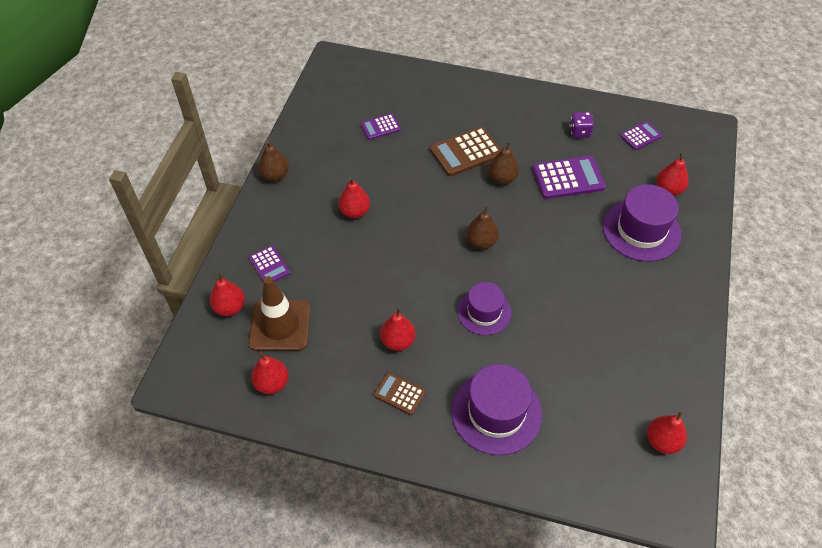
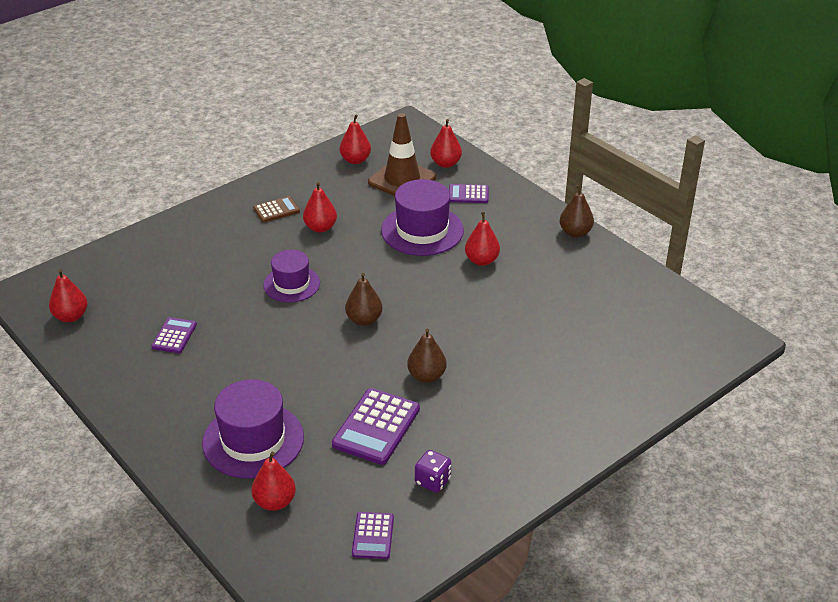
camera: 125 degrees right, 15 degrees down
(380, 127) = (585, 325): purple calculator -> purple calculator (174, 336)
(466, 152) = (489, 369): brown calculator -> none
(496, 412) = (203, 247): purple hat -> purple hat (422, 230)

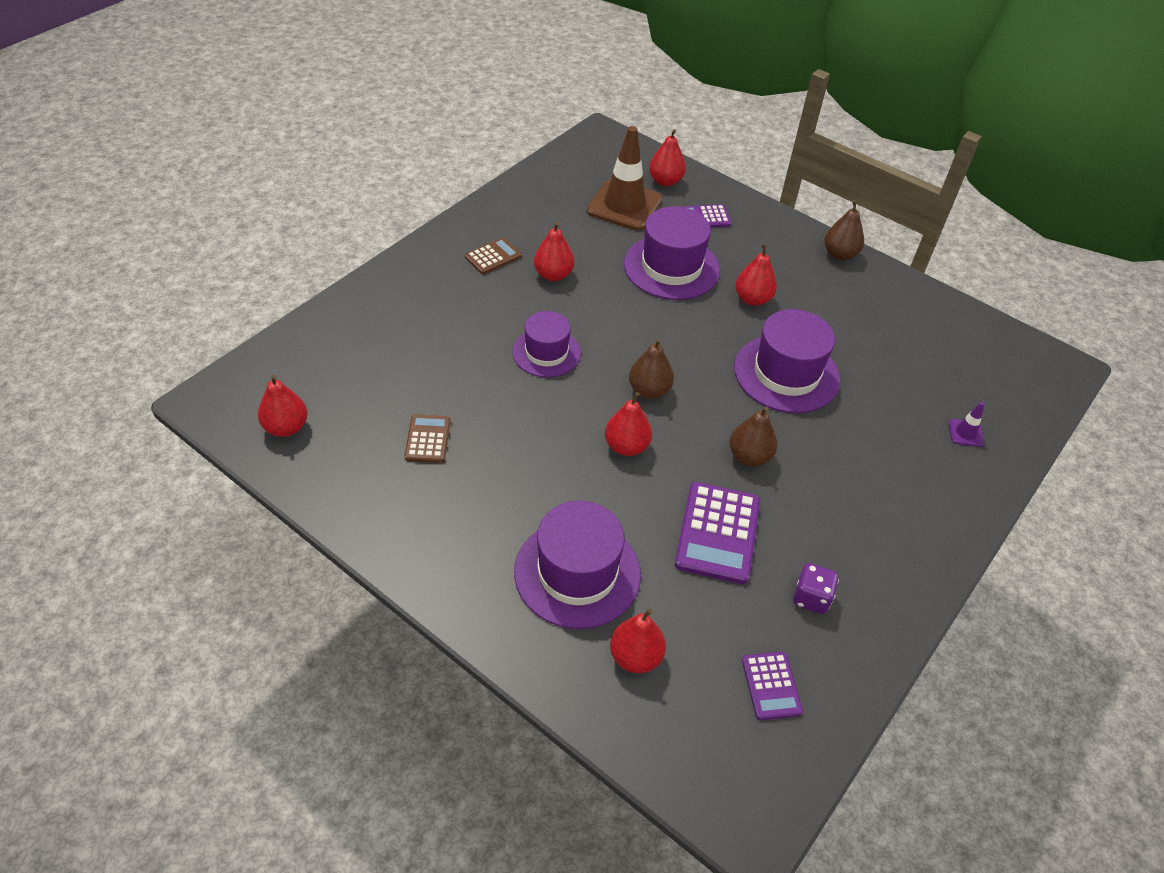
camera: 15 degrees left, 10 degrees up
(174, 336) = (428, 439): purple calculator -> brown calculator
(355, 160) = (562, 185): red pear -> red pear (626, 446)
(485, 319) = (786, 373): none -> purple hat
(623, 379) = (965, 433): none -> purple traffic cone

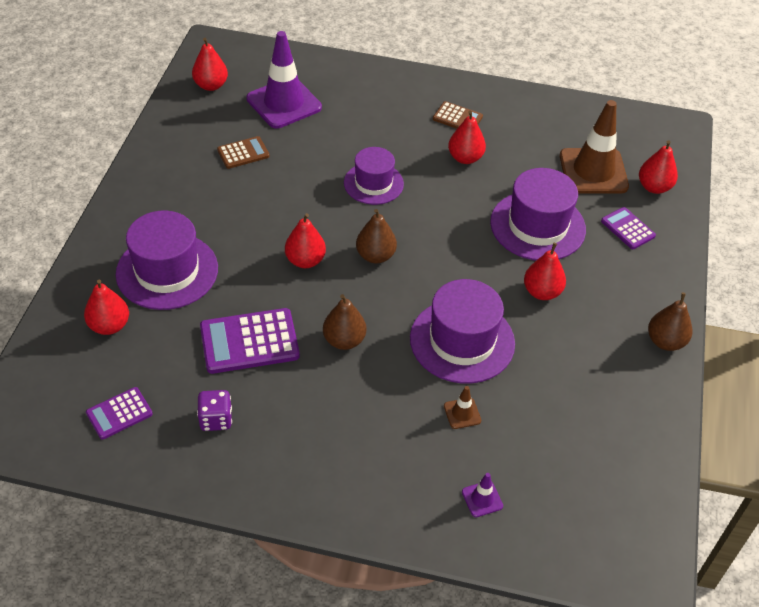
camera: 65 degrees right, 0 degrees up
(369, 375) = (284, 103): none -> purple traffic cone
(870, 408) = (462, 413): none -> brown traffic cone

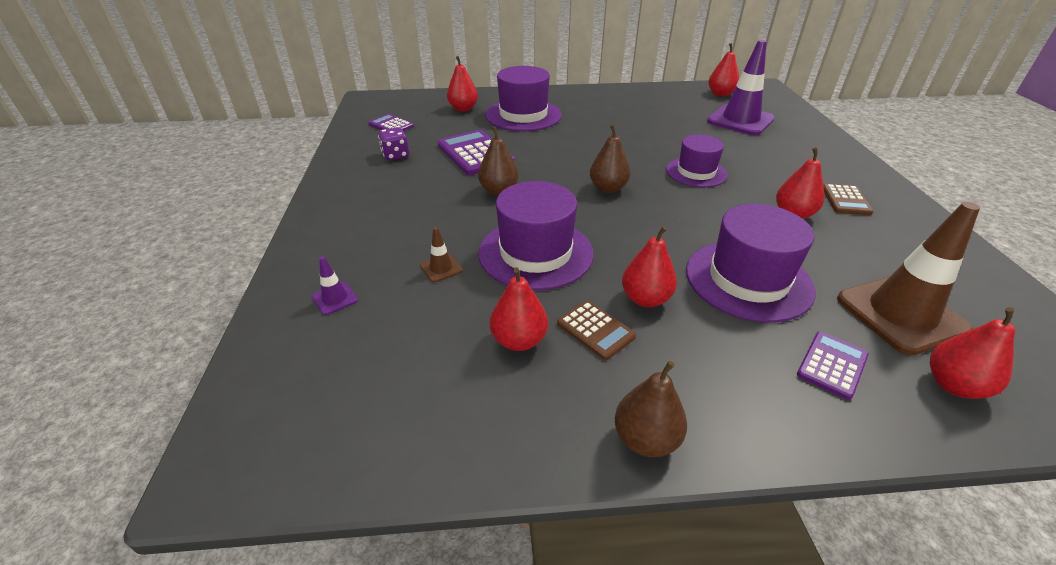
camera: 75 degrees right, 10 degrees down
(243, 153) = (665, 116): brown calculator -> brown calculator (595, 330)
(305, 260) = (574, 159): red pear -> red pear (519, 340)

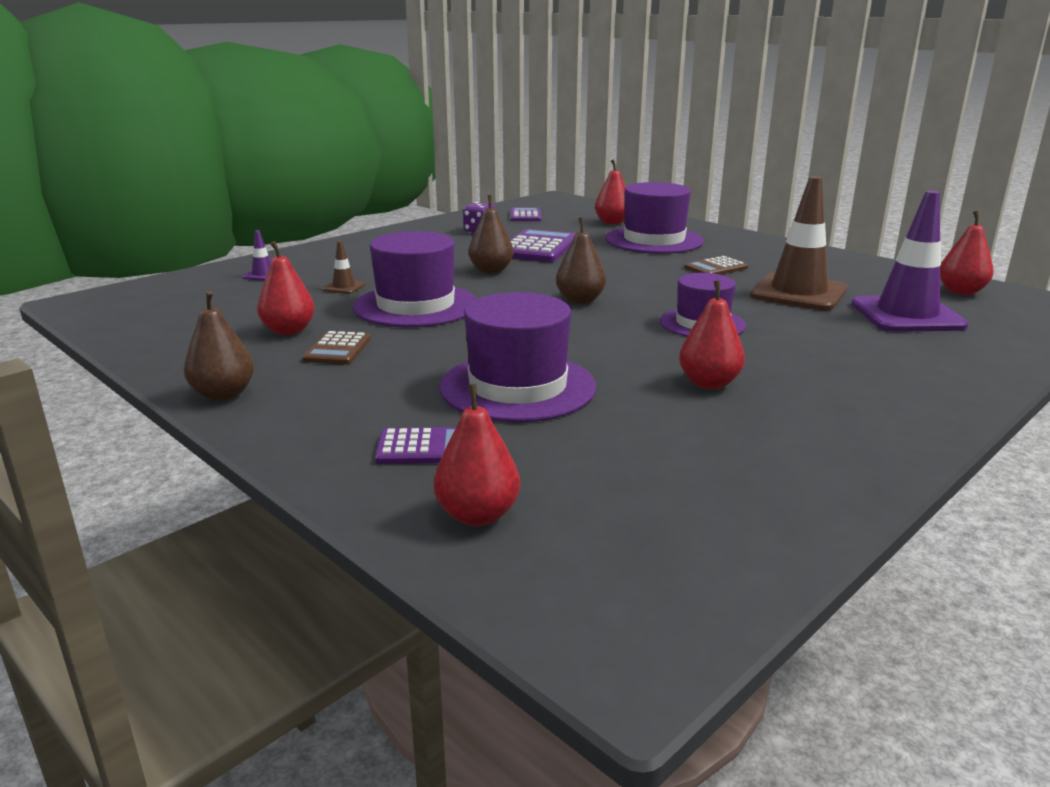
camera: 50 degrees right, 15 degrees down
(645, 299) = (411, 355): red pear -> none
(846, 200) = (817, 405): brown calculator -> brown calculator (716, 268)
(900, 314) = (582, 470): brown traffic cone -> brown traffic cone (798, 293)

